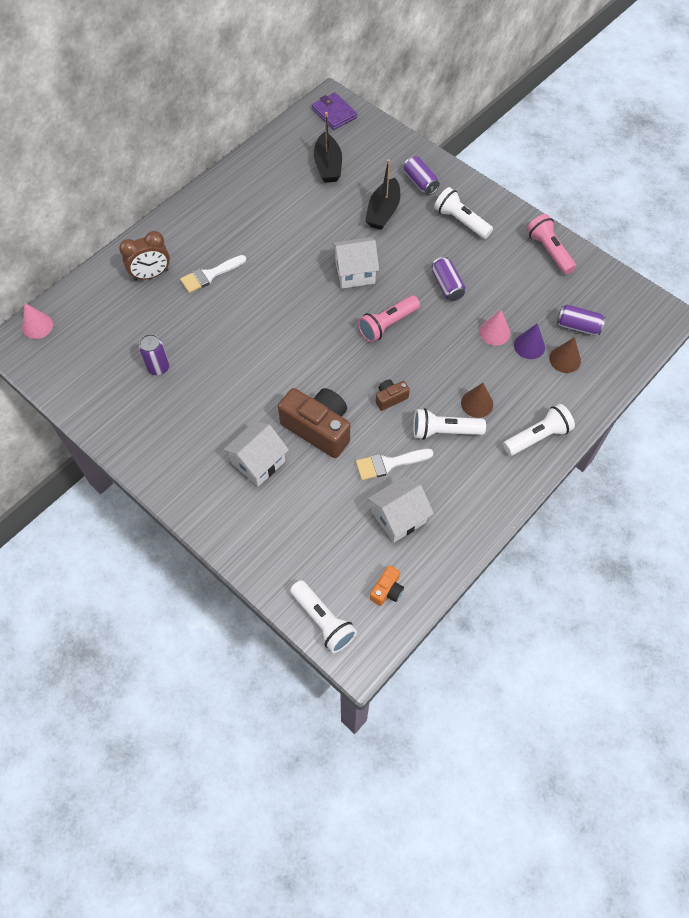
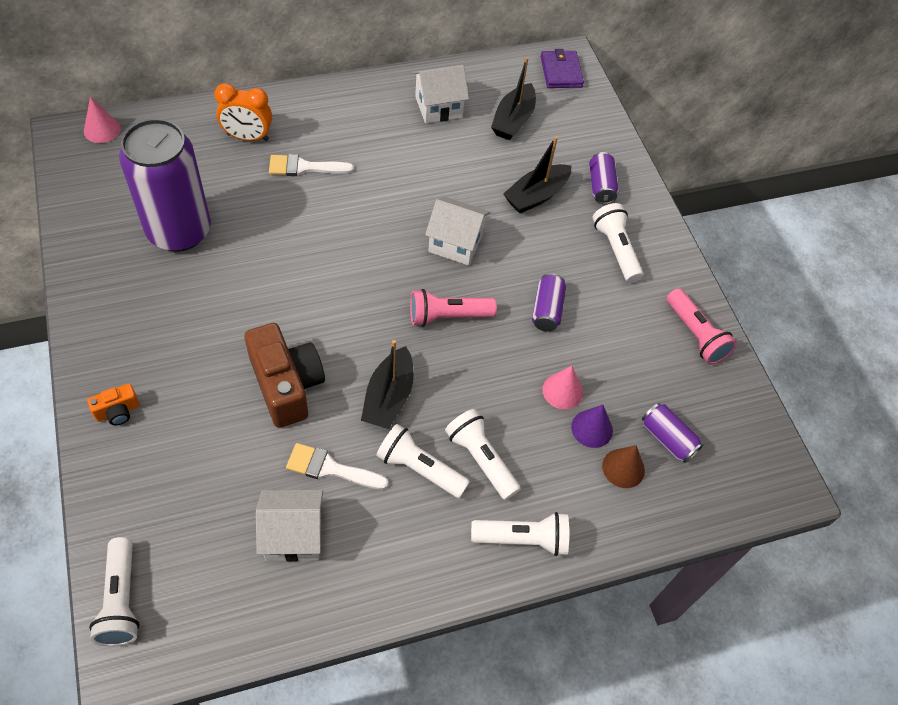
camera: 25 degrees right, 5 degrees down
(151, 275) = (248, 137): brown clock -> orange clock
(158, 367) = (179, 231): purple can -> purple can, size x2.36
(258, 462) = (196, 384): white house -> white house (438, 107)
(387, 590) = (215, 610): orange camera -> orange camera (117, 411)
(390, 398) = (389, 397): brown camera -> black boat
(477, 403) = (481, 459): brown cone -> white flashlight
(549, 251) = (695, 335): pink flashlight -> pink flashlight turned 150 degrees clockwise

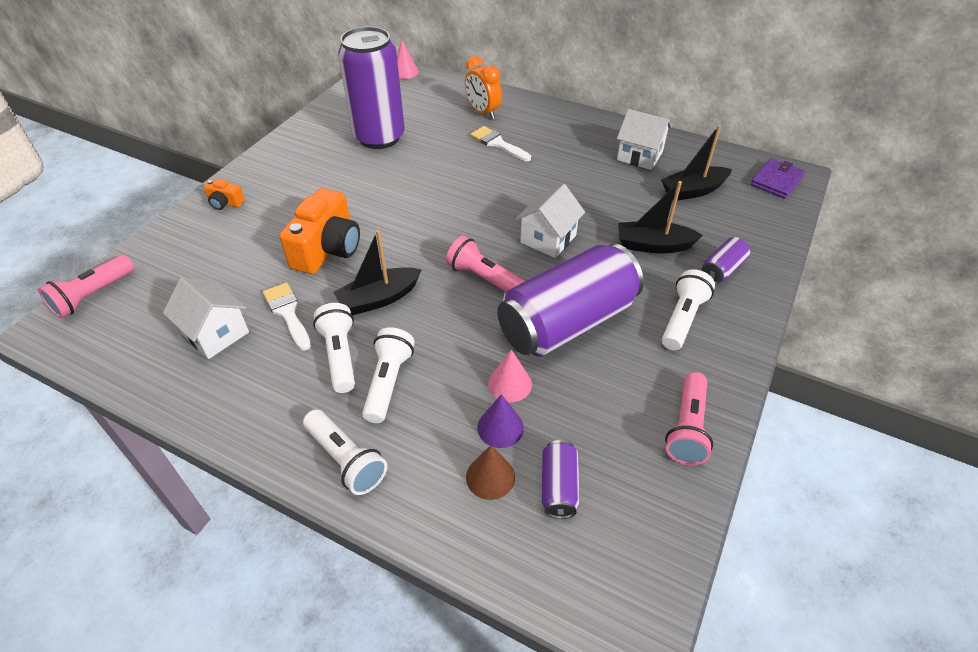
camera: 50 degrees right, 10 degrees down
(121, 600) = (93, 295): white flashlight -> pink flashlight
(286, 385) = (328, 249): brown camera -> orange camera
(455, 243) = (548, 239): white house -> white house turned 60 degrees clockwise
(547, 310) = (567, 322): purple can -> purple can, size x2.36

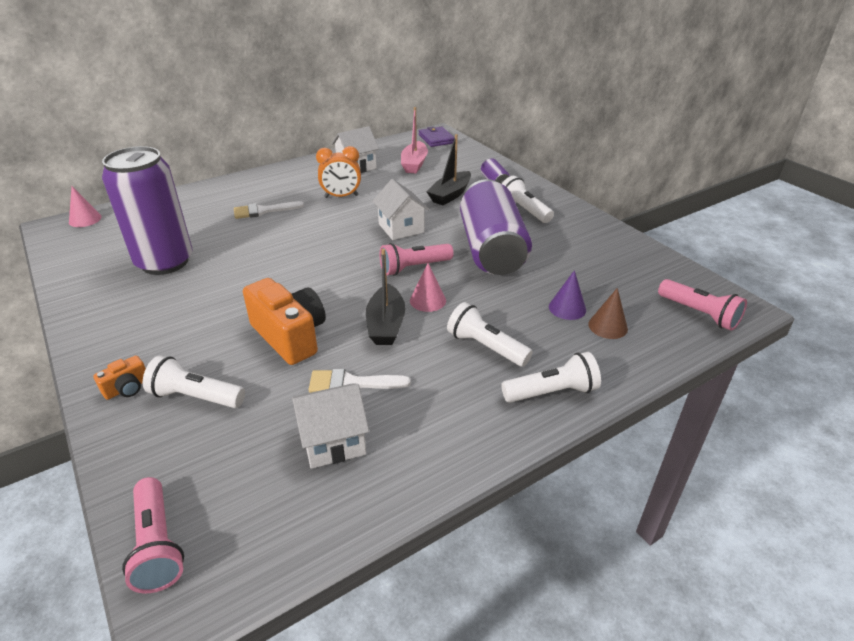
camera: 60 degrees left, 10 degrees down
(340, 355) = (434, 365): white flashlight -> white flashlight (196, 397)
(483, 112) = (212, 204): orange clock -> orange clock (341, 196)
(510, 384) = (530, 291): pink cone -> pink cone (428, 300)
(559, 487) = (630, 301): purple can -> none
(687, 428) = (611, 241): pink flashlight -> pink flashlight (699, 314)
(693, 191) = (414, 164): black boat -> pink boat

